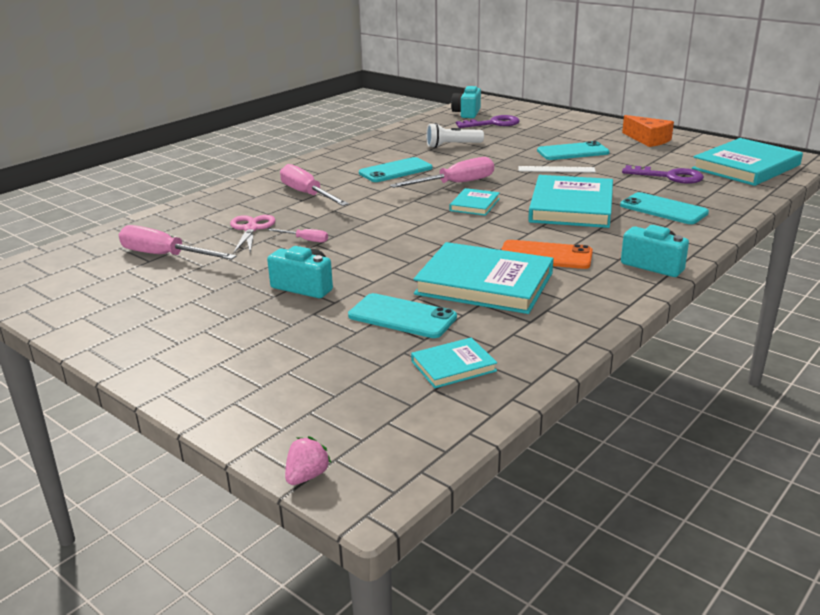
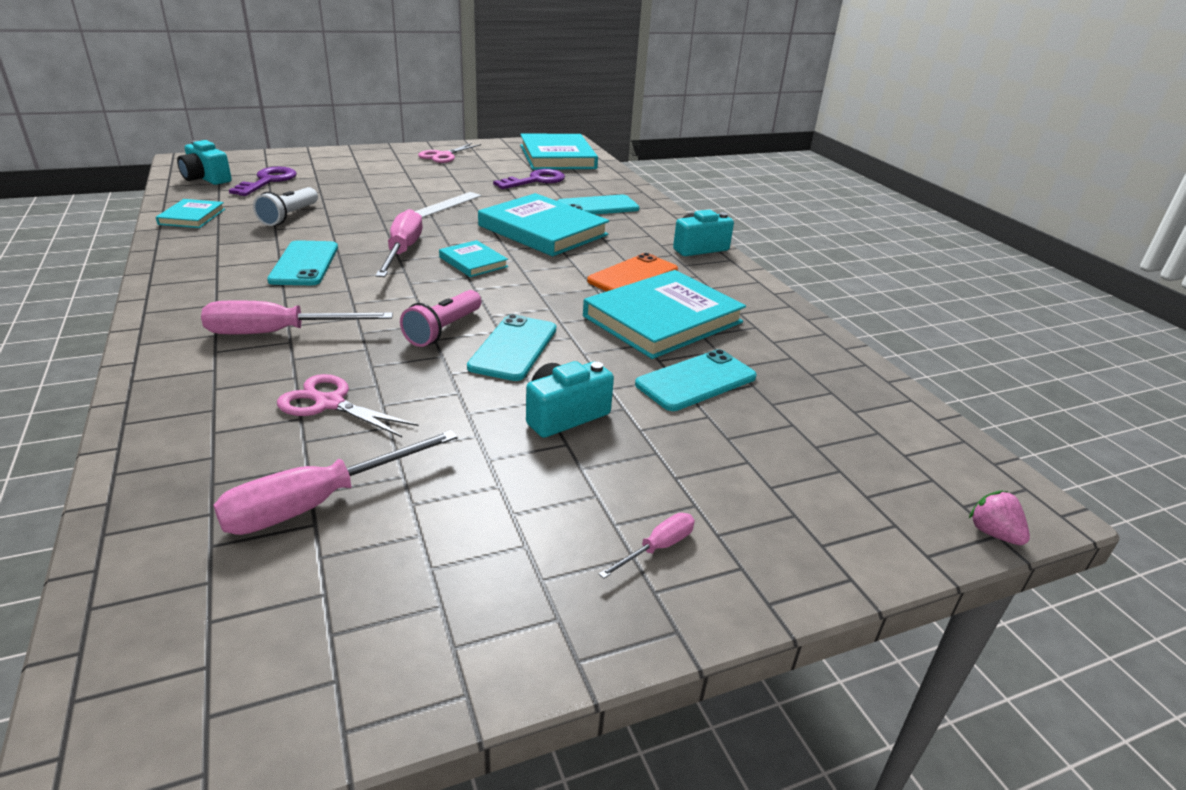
camera: 65 degrees left, 5 degrees up
(305, 240) = (427, 376): pink screwdriver -> pink screwdriver (657, 548)
(365, 227) = (443, 330): none -> pink flashlight
(453, 366) = (817, 388): turquoise book -> turquoise book (192, 217)
(572, 152) = (417, 185): turquoise phone -> turquoise phone (513, 348)
(648, 140) = (443, 156): orange cheese -> pink scissors

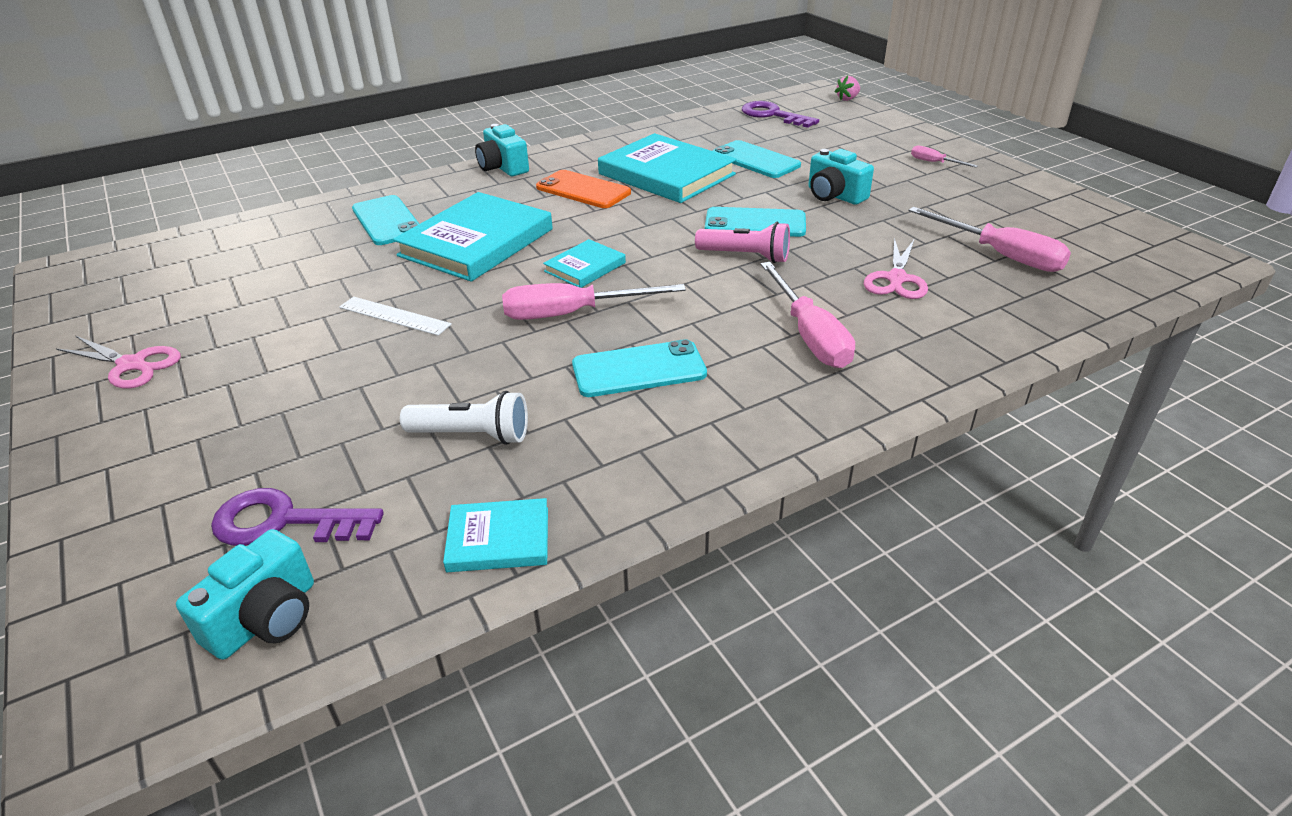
camera: 95 degrees left, 5 degrees up
(535, 180) = (281, 269): purple key -> purple key (772, 115)
(557, 157) = (158, 267): turquoise book -> none

